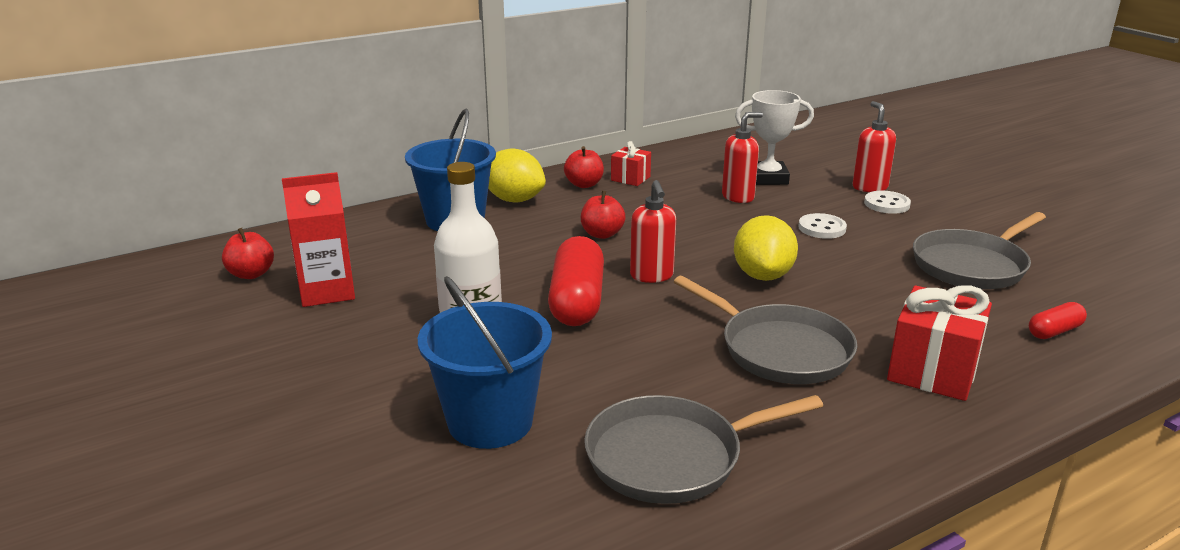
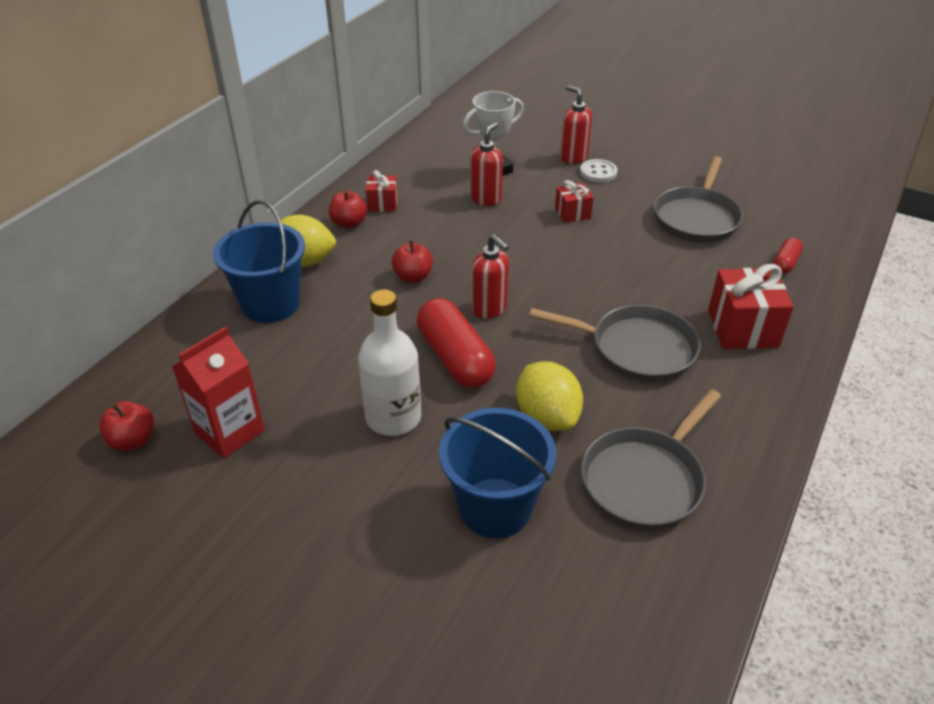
camera: 30 degrees left, 15 degrees up
(762, 275) = (569, 278): yellow lemon -> yellow lemon (547, 417)
(822, 228) = (572, 213): white button -> red gift

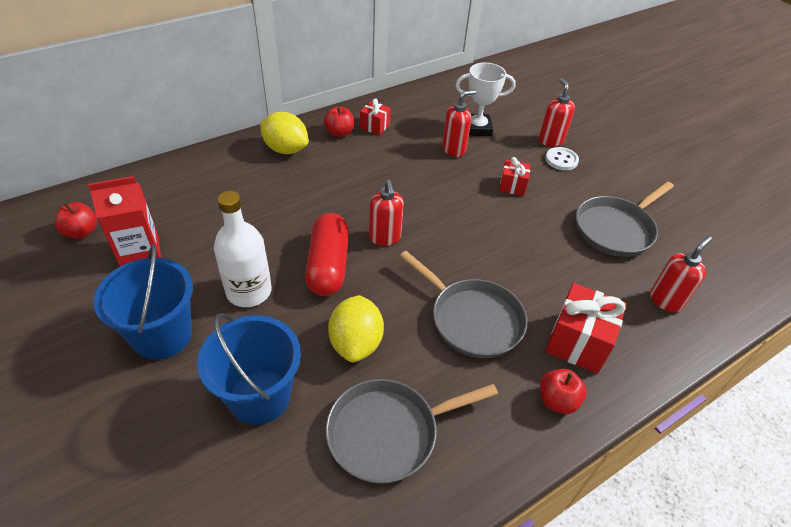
camera: 25 degrees right, 5 degrees up
(270, 304) = (240, 172): blue bucket -> blue bucket (162, 335)
(413, 277) = (350, 190): red apple -> red apple (557, 400)
(785, 263) = (666, 300): red capsule -> red soap dispenser

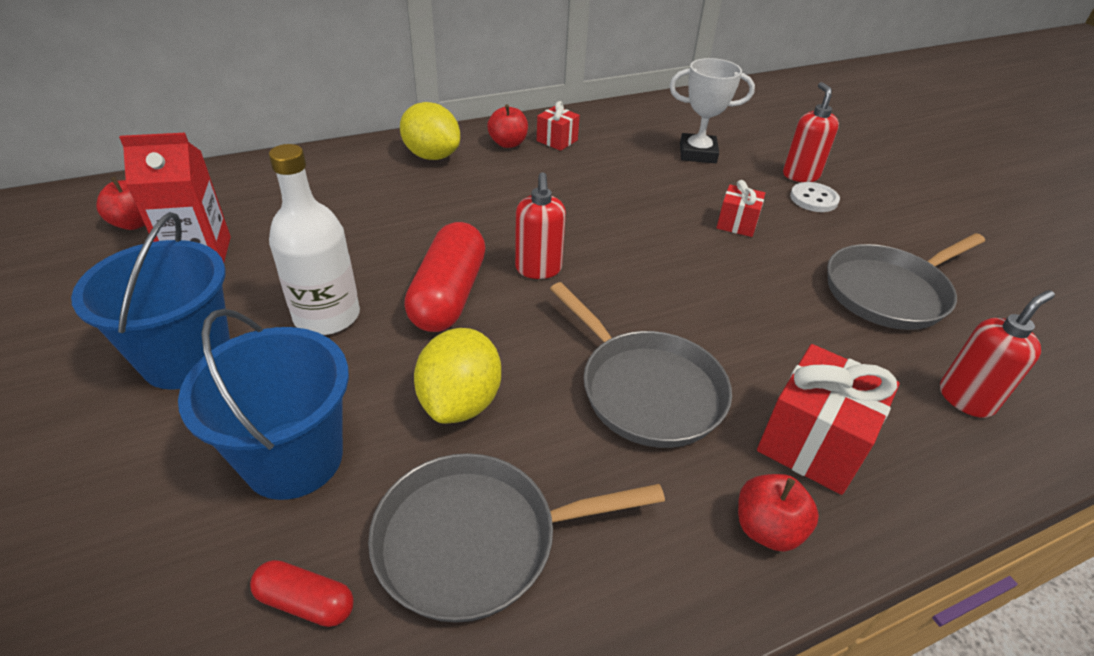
camera: 10 degrees right, 5 degrees down
(296, 484) = (306, 602): none -> red capsule
(454, 149) = (660, 174): red soap dispenser -> none

